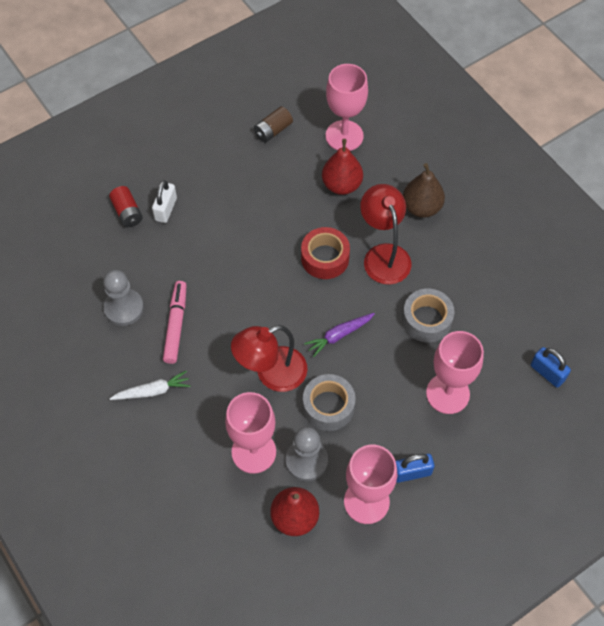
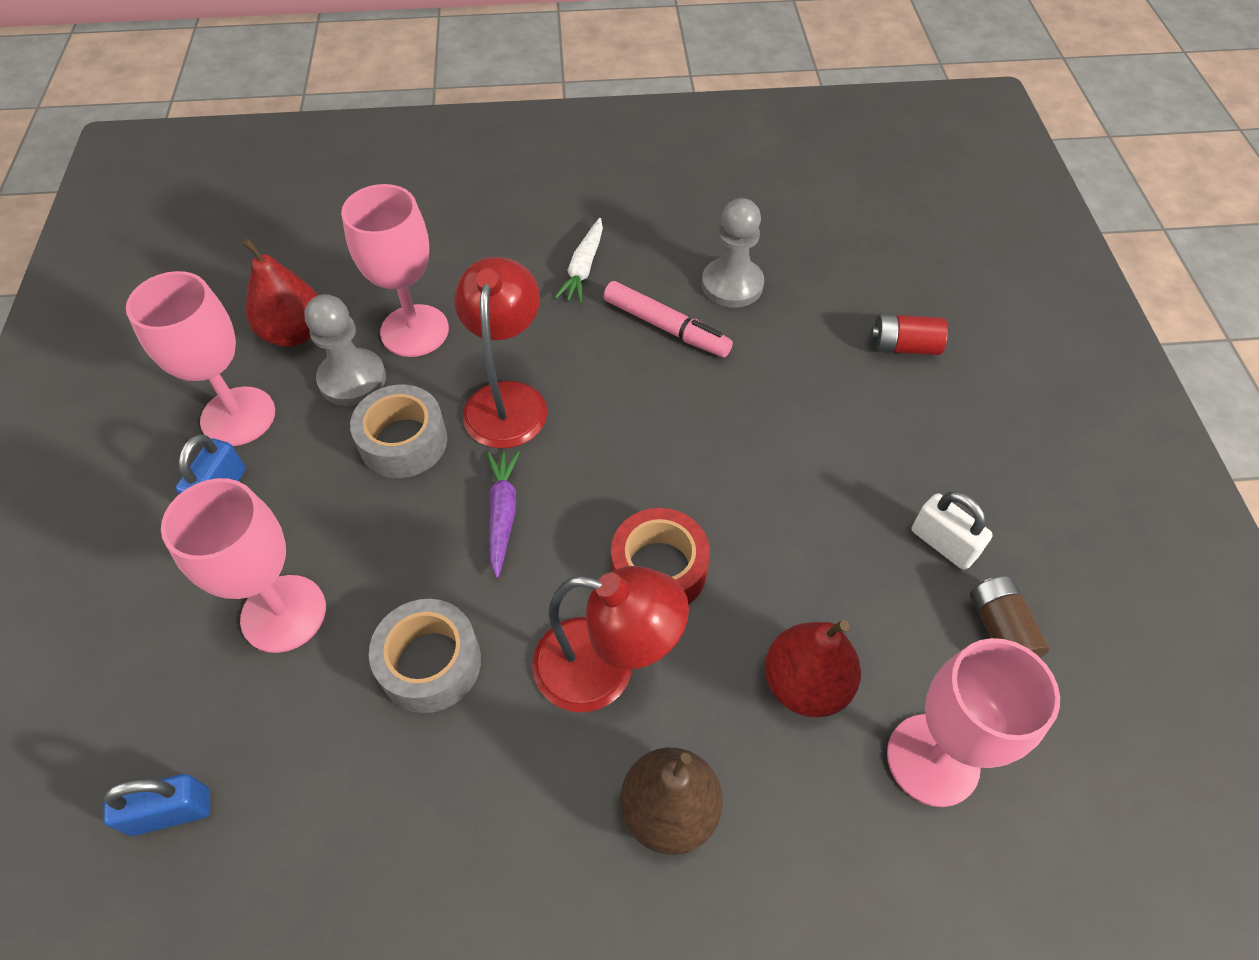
camera: 120 degrees right, 5 degrees down
(166, 209) = (886, 394): white padlock -> white padlock (943, 543)

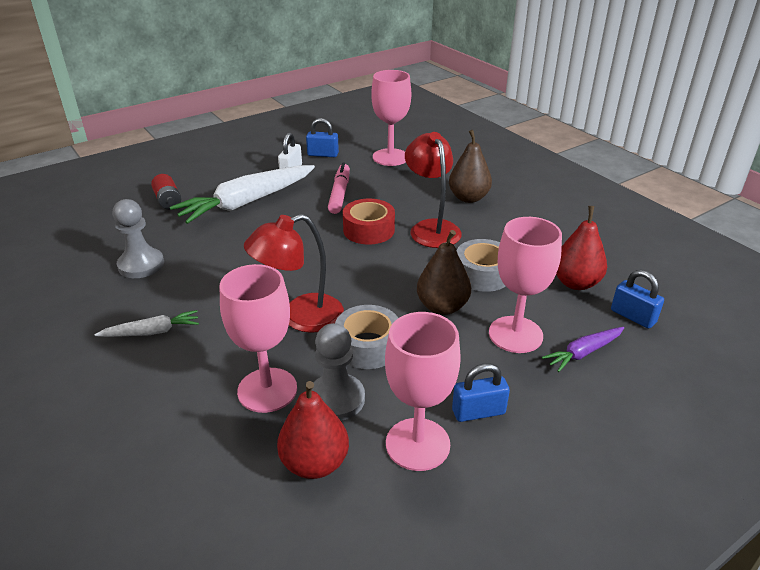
camera: 120 degrees left, 20 degrees down
(404, 560) = (442, 307): none -> brown pear
(502, 514) = (382, 286): purple carrot -> purple carrot (583, 353)
(666, 327) = (196, 278): pink marker -> pink marker (339, 194)
(805, 684) = (387, 184): red pear -> red pear (575, 283)
(847, 439) = (247, 202): none -> white carrot
(1000, 629) = (323, 154): brown battery -> blue padlock

